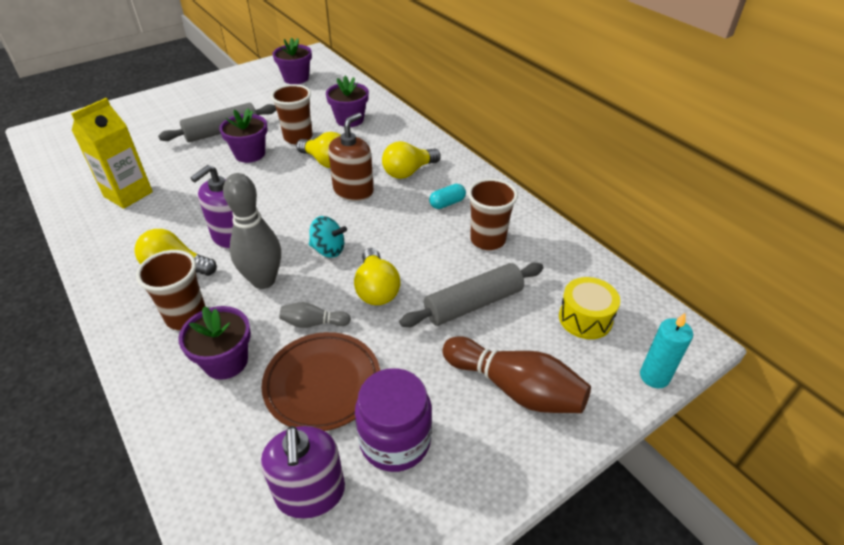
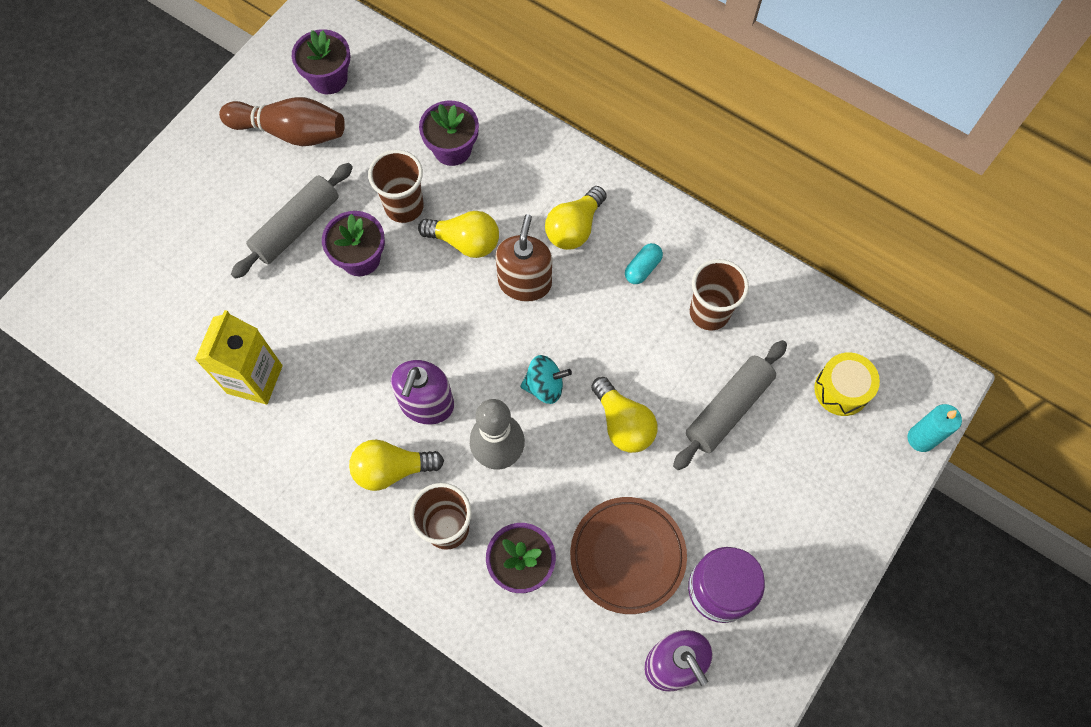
camera: 20 degrees left, 25 degrees up
(313, 323) = (581, 490): grey bowling pin -> none
(515, 388) = (803, 496): brown bowling pin -> brown bowling pin (291, 132)

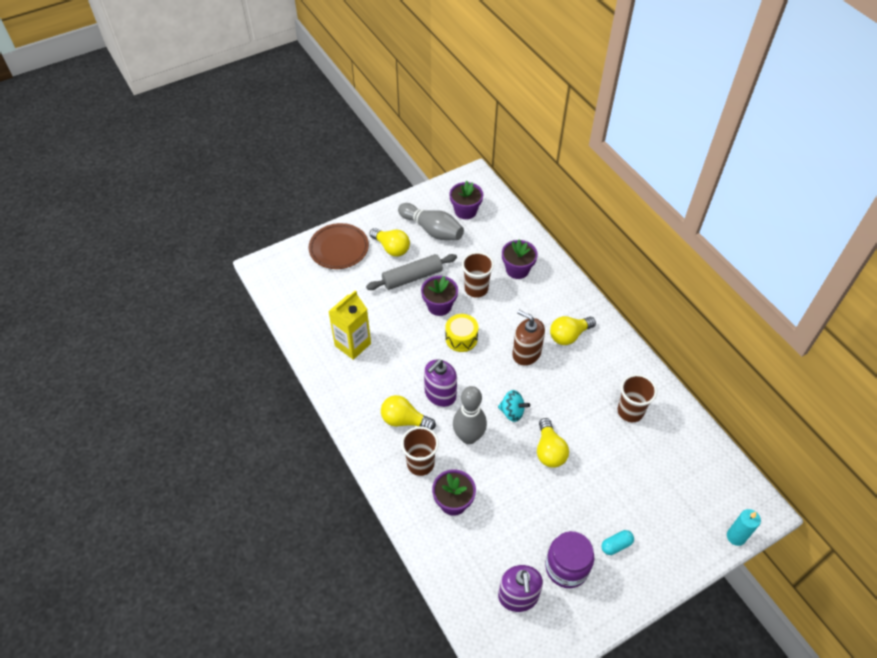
camera: 25 degrees right, 15 degrees down
(291, 132) = (432, 230): brown bowling pin -> grey bowling pin
(465, 242) = (502, 319): yellow light bulb -> yellow light bulb (391, 248)
(525, 282) = (526, 353): brown soap dispenser -> brown soap dispenser turned 90 degrees counterclockwise
(627, 556) = (518, 524): brown plate -> brown plate (339, 249)
(642, 268) = (600, 372): turquoise capsule -> turquoise capsule (616, 545)
(728, 408) = (618, 469): grey rolling pin -> none
(841, 390) = (695, 487): yellow drum -> yellow drum (461, 338)

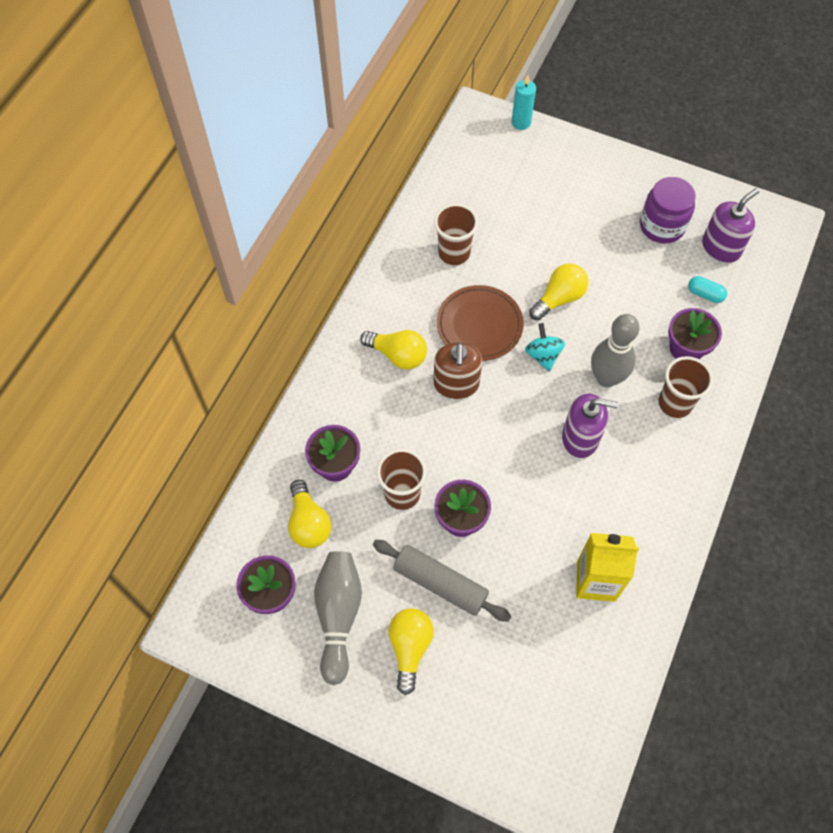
camera: 125 degrees left, 10 degrees up
(339, 249) = (463, 722): brown plate -> brown plate (479, 326)
(404, 420) = (641, 452): yellow light bulb -> yellow light bulb (308, 523)
(461, 338) = (489, 463): yellow drum -> none
(616, 545) = (607, 200): turquoise capsule -> turquoise capsule (705, 294)

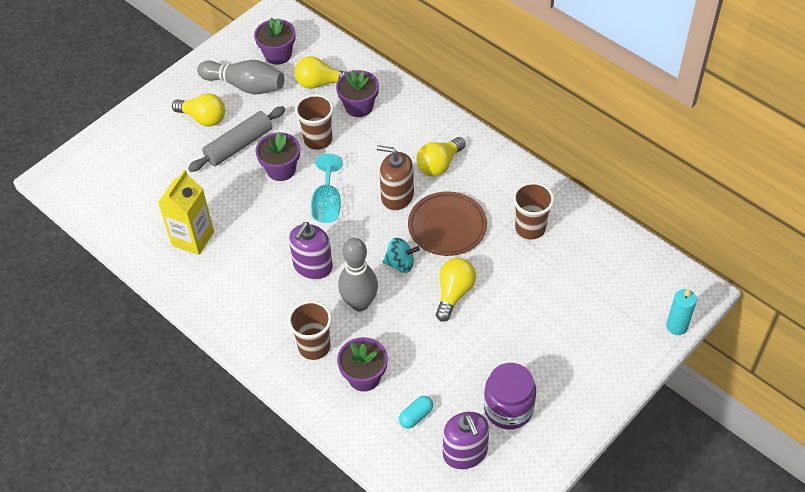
camera: 110 degrees right, 10 degrees down
(492, 451) = (327, 204): none -> turquoise goblet
(559, 298) = (454, 293): yellow light bulb -> yellow light bulb turned 135 degrees counterclockwise

